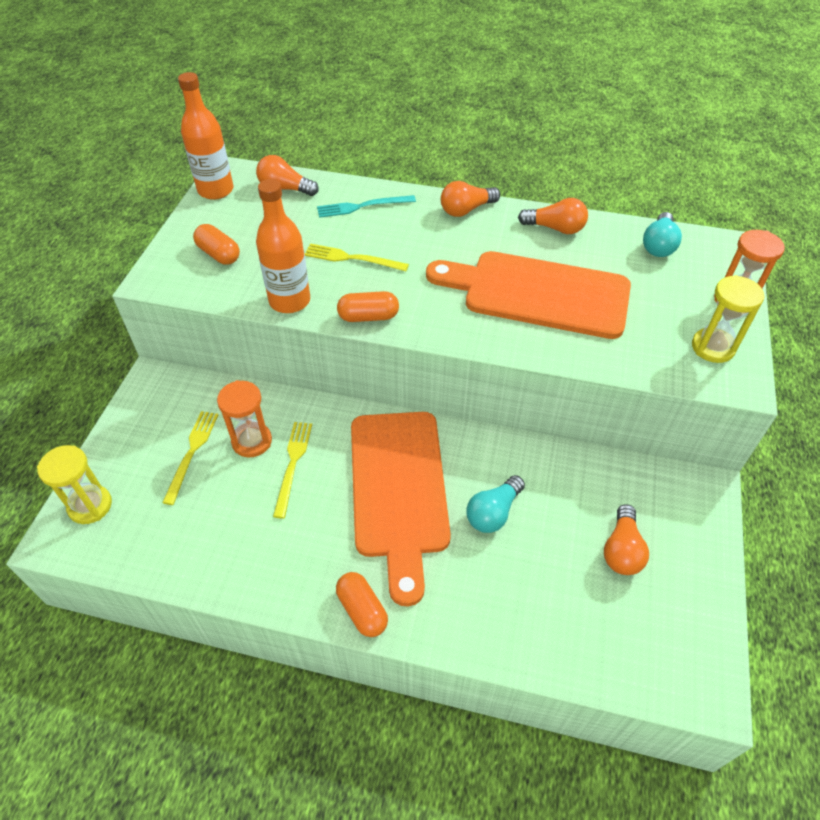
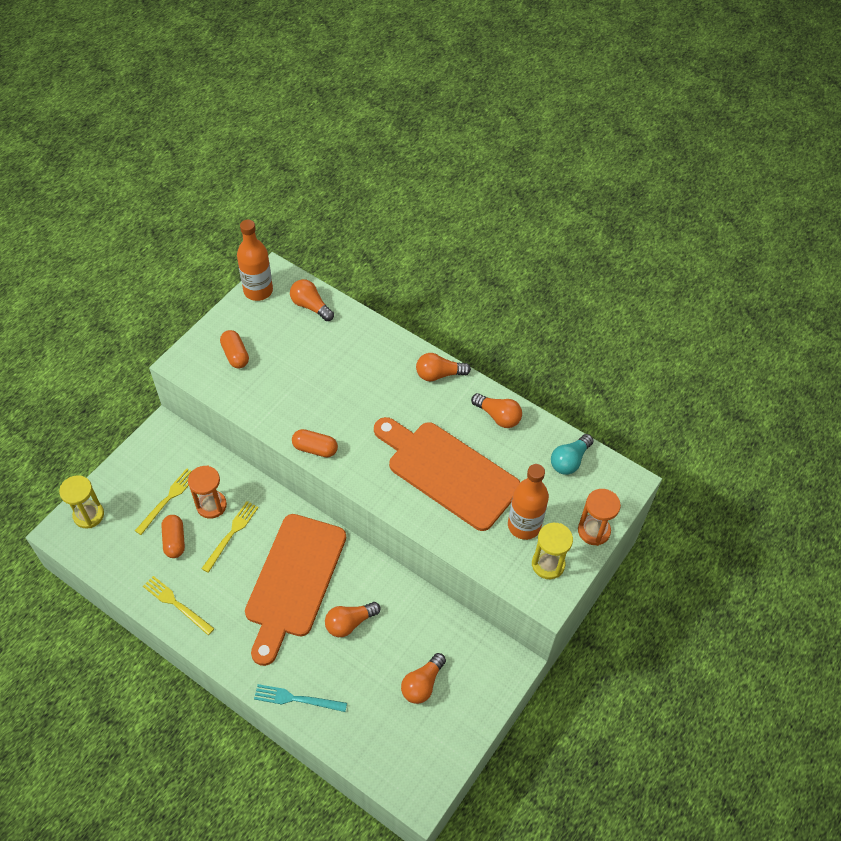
camera: 20 degrees right, 5 degrees up
(290, 301) = (267, 415): orange bottle -> orange bottle (524, 525)
(353, 258) = (329, 392): yellow fork -> yellow fork (177, 604)
(362, 610) = (229, 656): orange capsule -> orange capsule (174, 541)
(363, 206) = (361, 344): turquoise fork -> turquoise fork (297, 699)
(493, 512) = (349, 623): turquoise light bulb -> orange light bulb

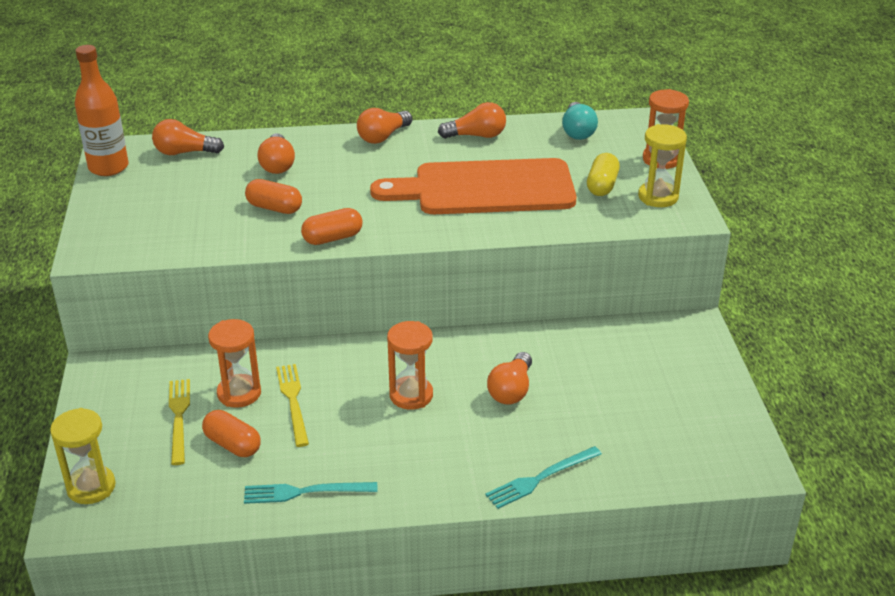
camera: 40 degrees left, 20 degrees down
(177, 604) = (306, 492): yellow fork -> turquoise fork
(235, 355) = (147, 219): orange capsule -> orange capsule (274, 208)
(294, 581) = (411, 395): orange cutting board -> orange hourglass
(422, 684) = (640, 388): orange light bulb -> orange light bulb (277, 165)
(524, 525) = (602, 185): orange bottle -> yellow capsule

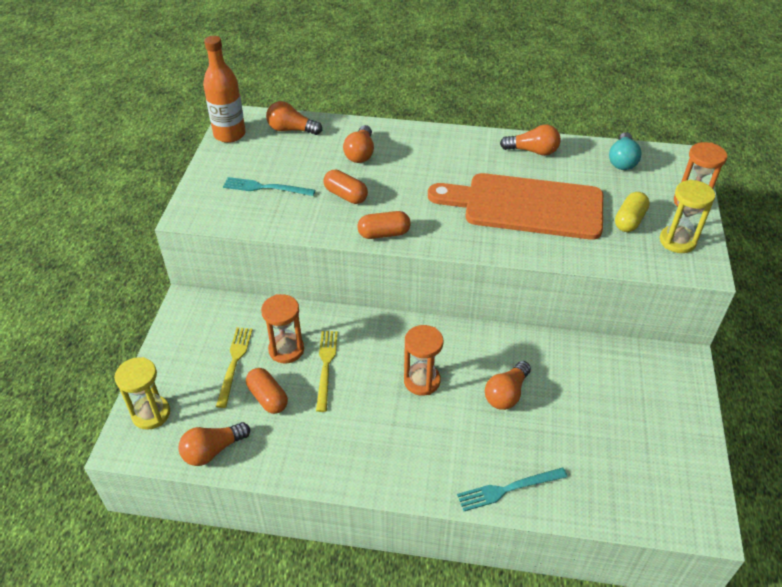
camera: 15 degrees right, 10 degrees up
(306, 492) = (312, 457): turquoise fork -> turquoise fork (266, 188)
(383, 137) = (454, 139): orange light bulb -> orange light bulb (212, 450)

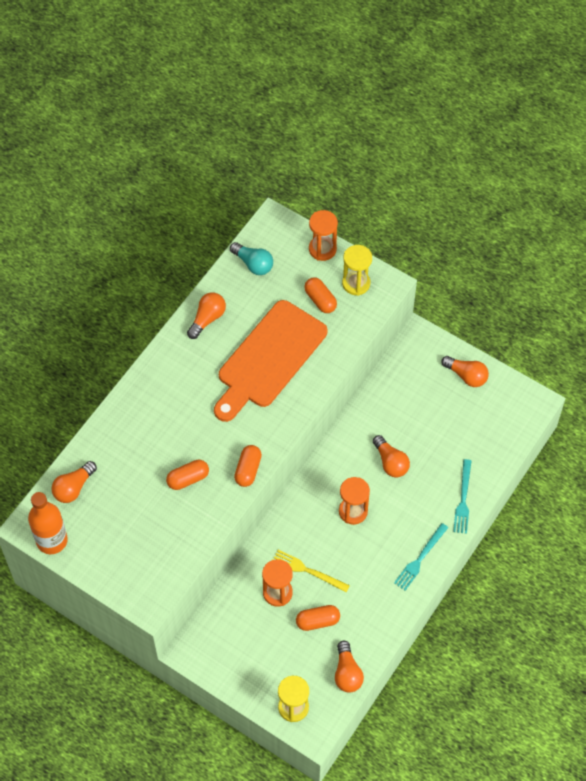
camera: 65 degrees left, 15 degrees up
(234, 363) = (273, 634): yellow fork -> none
(266, 188) = (145, 535): turquoise fork -> turquoise fork (420, 558)
(360, 153) = (139, 446): orange light bulb -> orange light bulb (466, 376)
(629, 220) = (320, 300): yellow capsule -> orange capsule

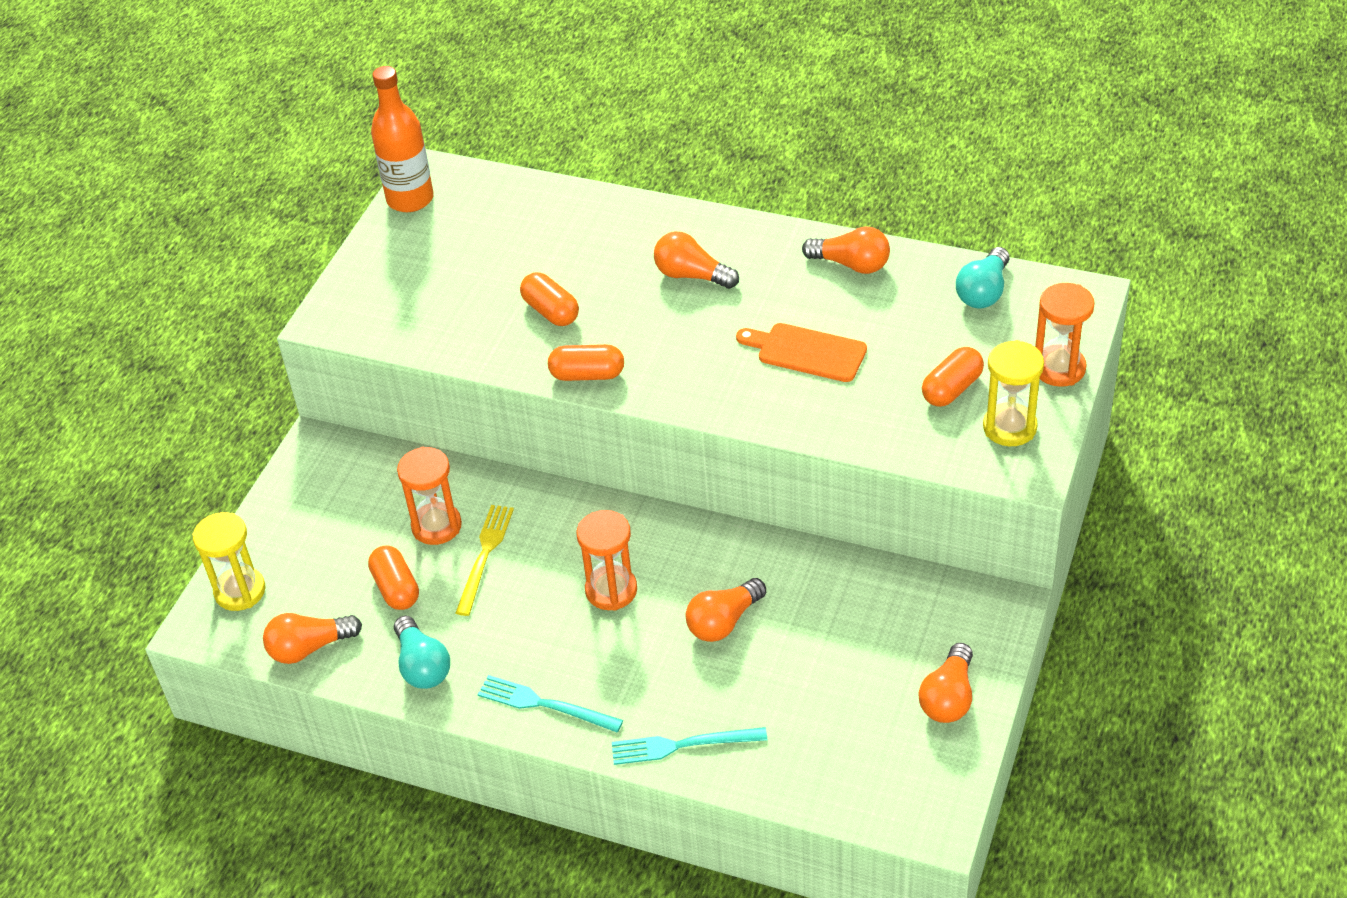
camera: 80 degrees right, 15 degrees down
(73, 487) = (501, 199): orange light bulb -> orange light bulb (692, 275)
(269, 358) = (807, 352): orange cutting board -> orange cutting board, size x0.50
(377, 615) = (422, 666): none -> turquoise light bulb

